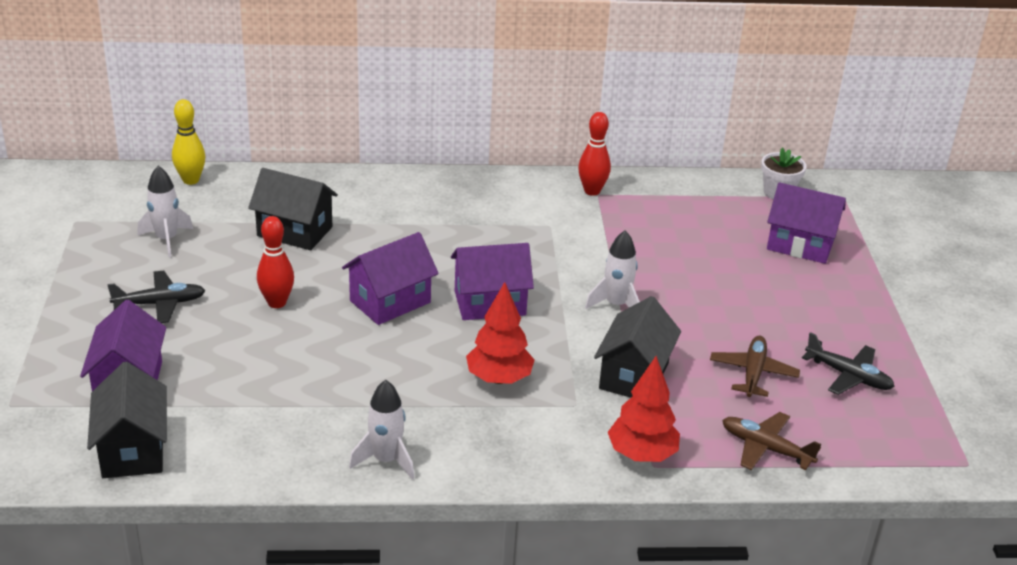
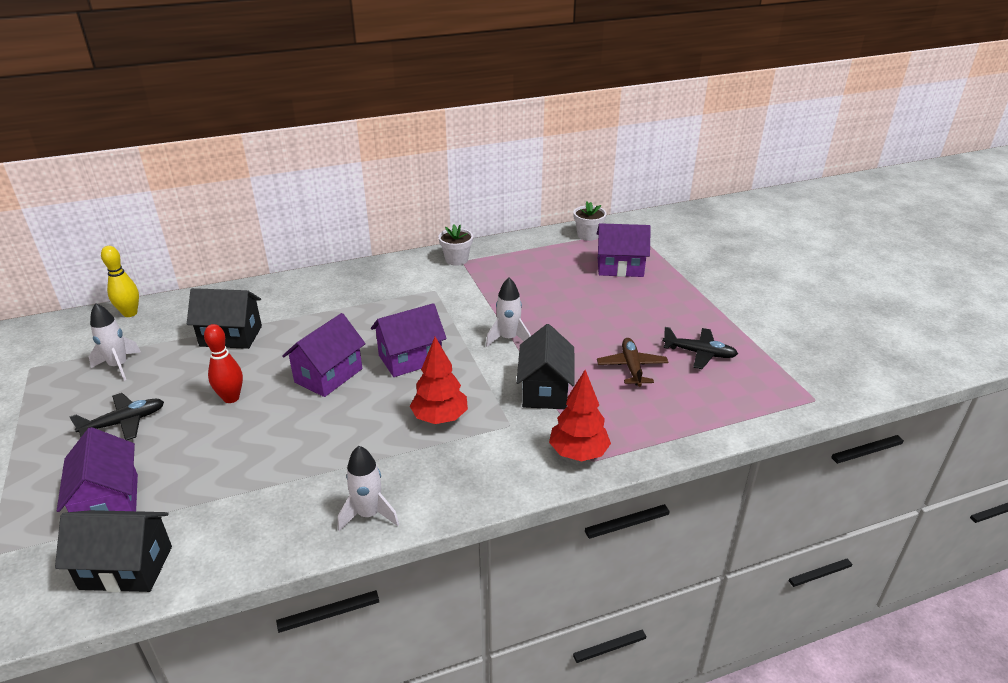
camera: 15 degrees left, 0 degrees up
(133, 450) = (126, 568): black house -> black house turned 60 degrees counterclockwise
(592, 191) = (456, 259): red bowling pin -> white flower pot
(765, 448) = (668, 424): brown plane -> none

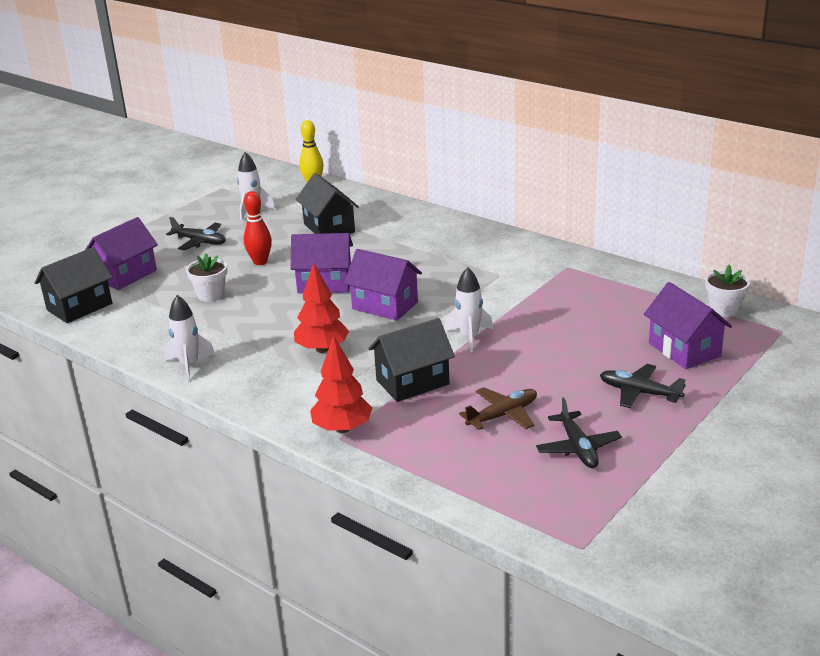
camera: 60 degrees right, 5 degrees down
(126, 568) = (79, 307): black house -> black house turned 75 degrees clockwise
(456, 259) = (566, 263): white flower pot -> white flower pot (211, 295)
(654, 303) = (639, 392): none -> black plane

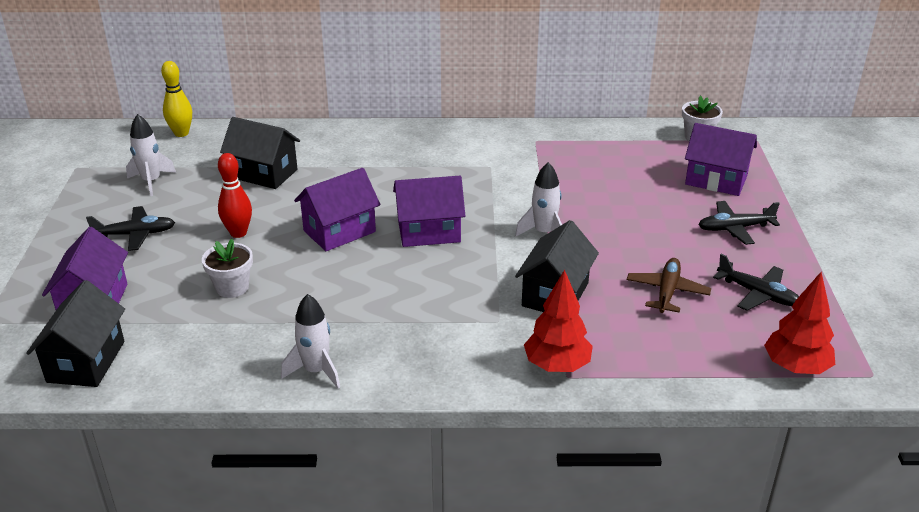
camera: 40 degrees left, 5 degrees up
(322, 349) = (430, 297): red tree -> red tree (796, 367)

